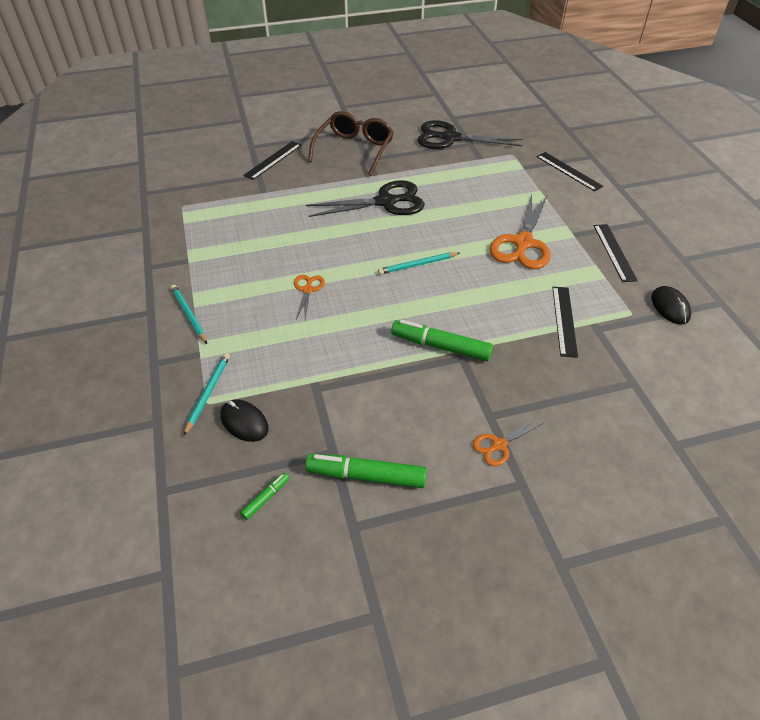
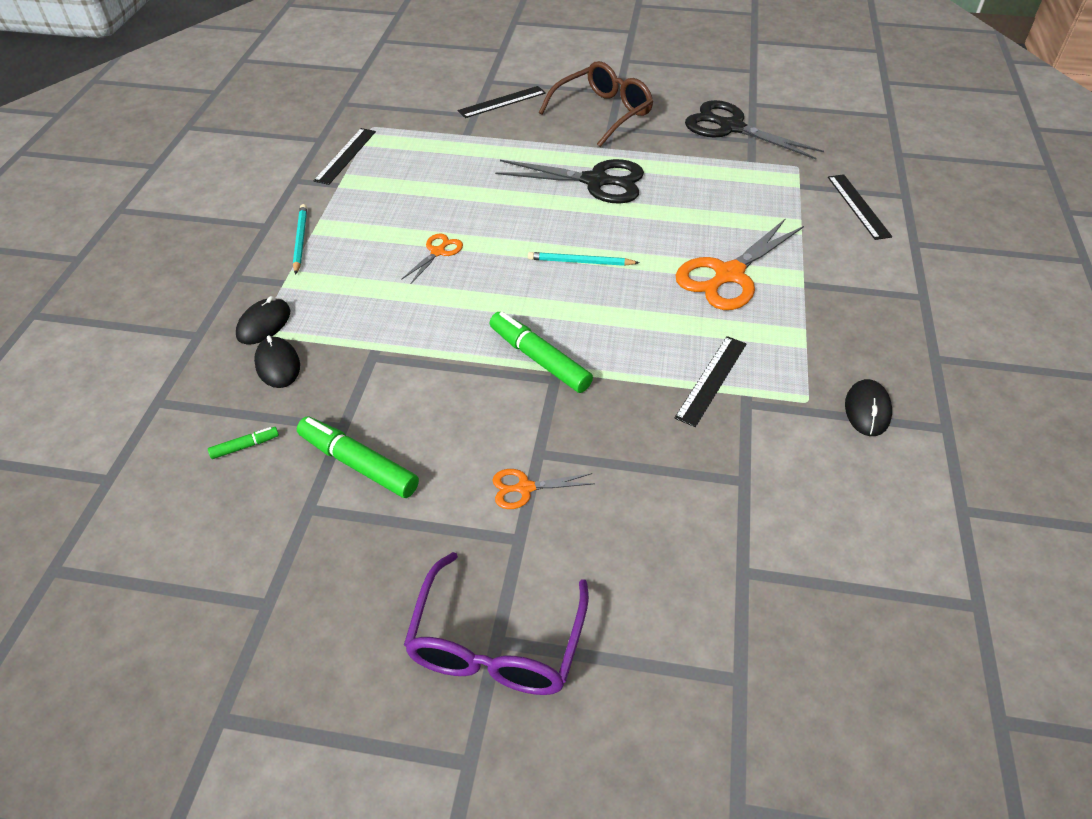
camera: 25 degrees right, 0 degrees up
(208, 393) = (264, 324): turquoise pencil -> black mouse
(561, 566) = (496, 642): none -> purple glasses
(614, 252) = (843, 321): black ruler -> black ruler (345, 156)

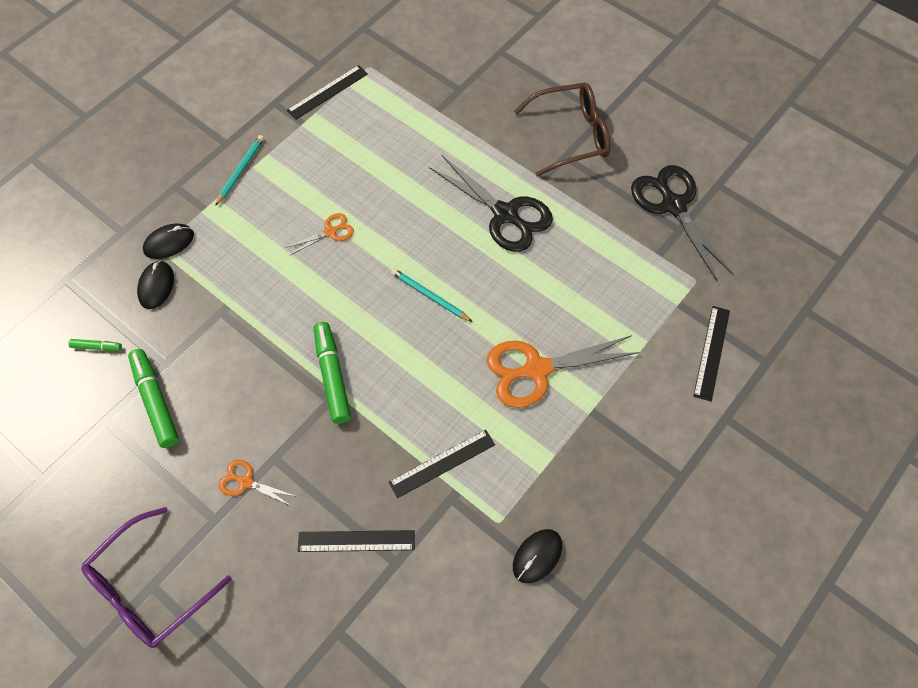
camera: 30 degrees right, 15 degrees up
(502, 102) = (493, 83): black ruler -> black ruler (356, 541)

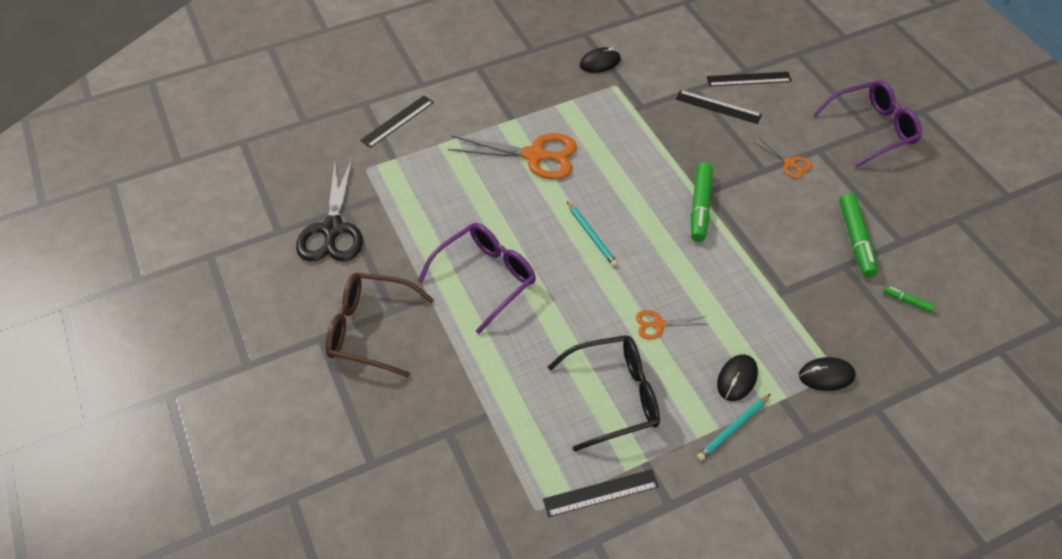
camera: 155 degrees left, 10 degrees down
(156, 286) = (844, 336): black mouse -> black mouse (737, 379)
(345, 159) = (614, 396): none -> black glasses
(442, 463) = (638, 126): black ruler -> black ruler (748, 79)
(505, 214) = (485, 278): black scissors -> purple glasses

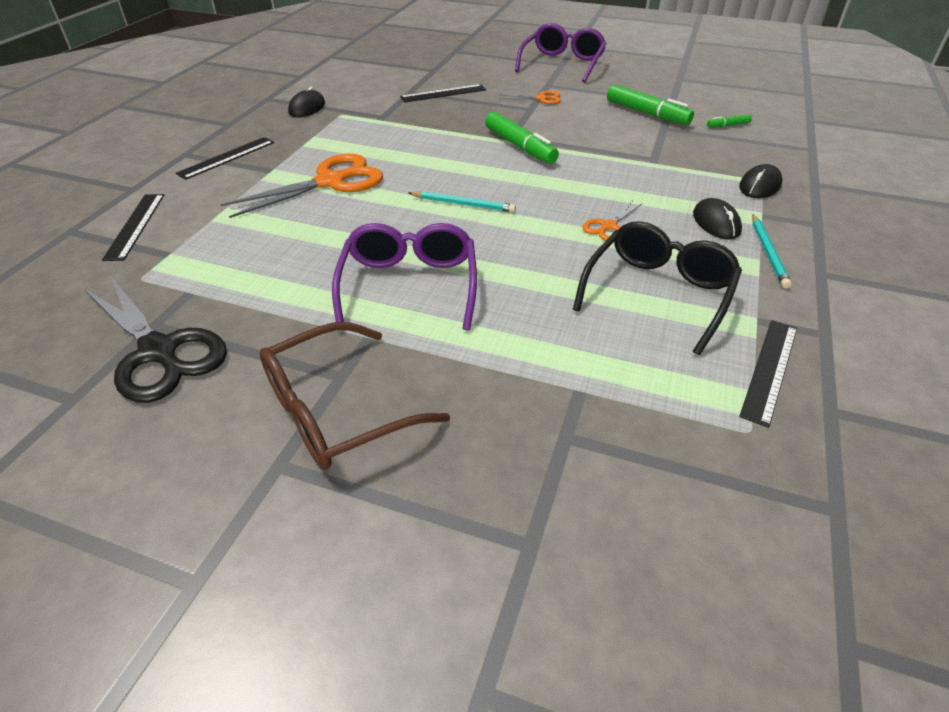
camera: 45 degrees left, 10 degrees down
(748, 79) = (442, 73): black ruler -> black ruler (226, 157)

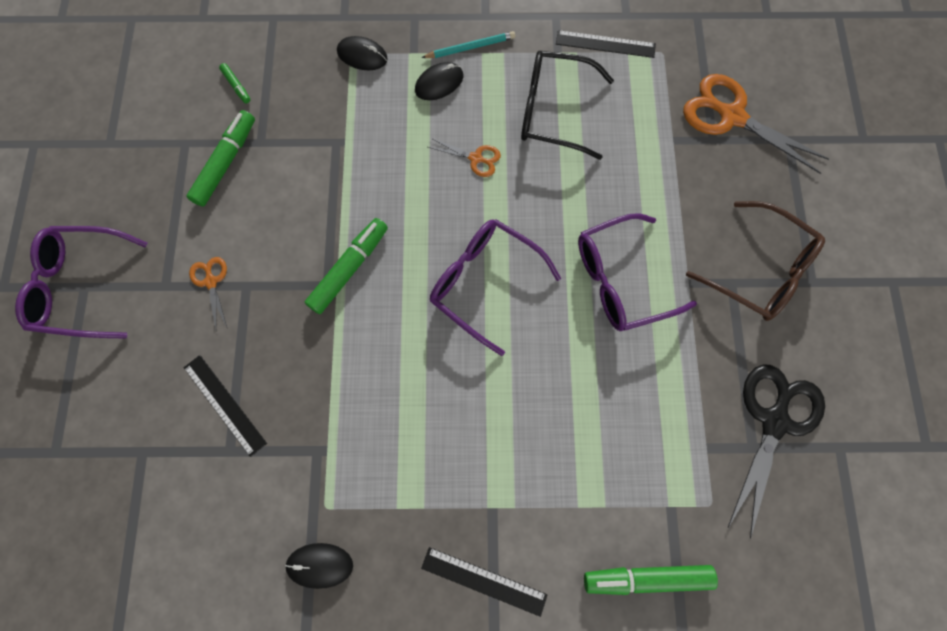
camera: 110 degrees left, 30 degrees up
(135, 226) = (646, 578): black ruler -> green marker
(330, 182) = (492, 429): orange scissors -> orange scissors (732, 117)
(463, 204) = (485, 284): turquoise pencil -> purple glasses

